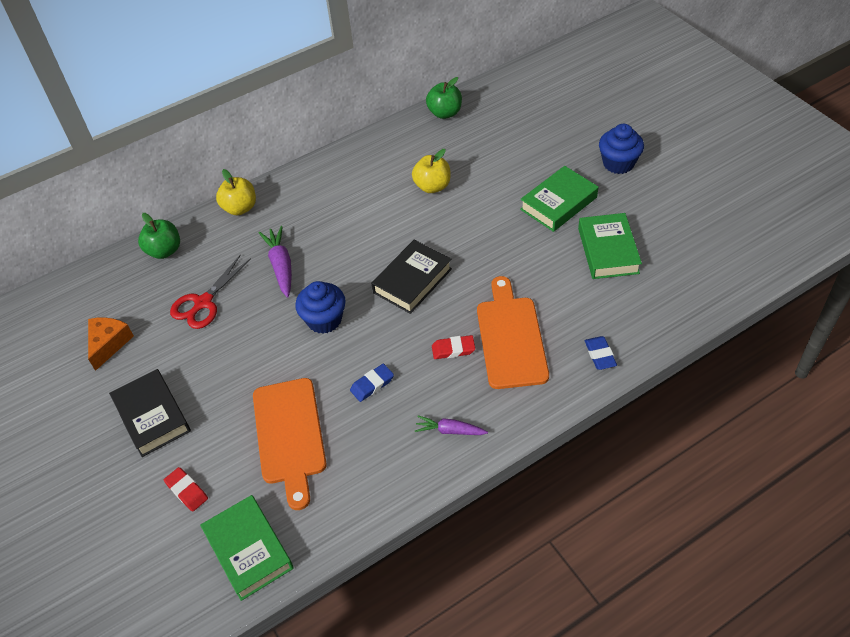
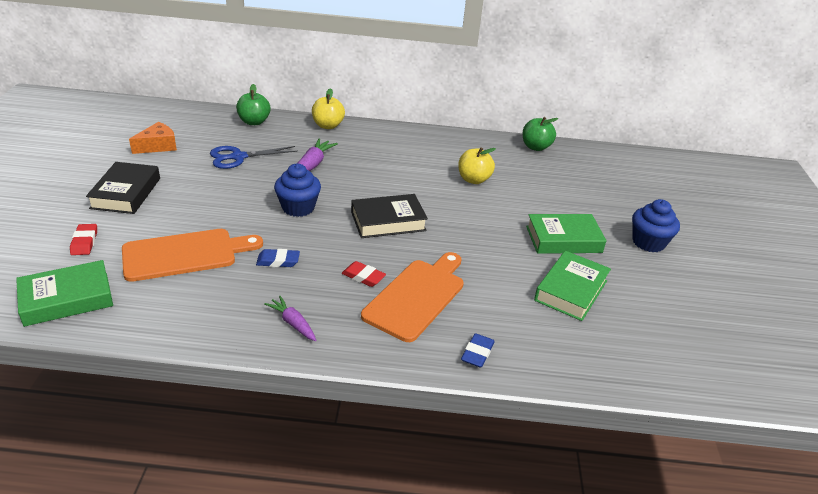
camera: 30 degrees right, 15 degrees down
(203, 303) = (238, 157): red scissors -> blue scissors
(249, 550) = (67, 299): green book -> green book turned 60 degrees clockwise
(289, 435) = (185, 254): orange cutting board -> orange cutting board turned 135 degrees counterclockwise

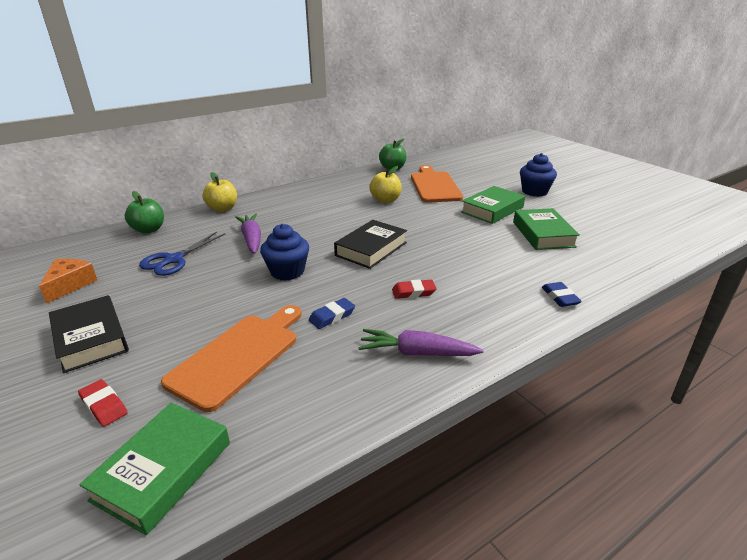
camera: 35 degrees left, 5 degrees down
(293, 323) = (417, 353): purple carrot -> purple carrot, size x1.51
(417, 296) = (468, 285): orange cutting board -> orange cutting board (434, 186)

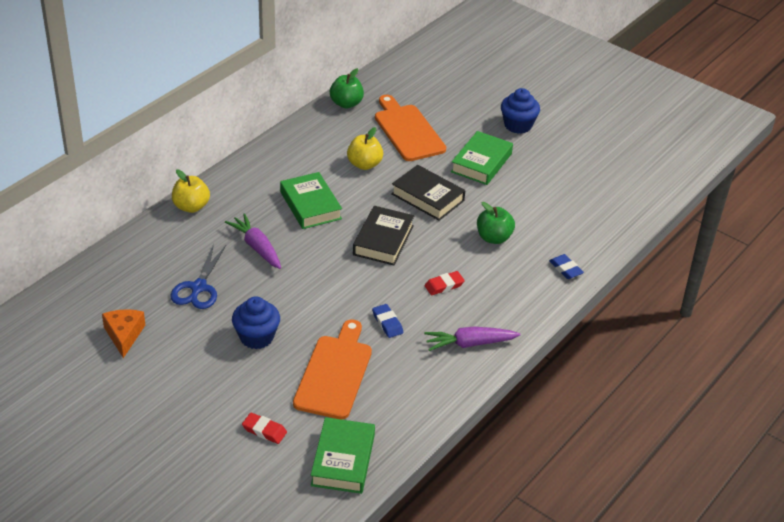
camera: 20 degrees left, 10 degrees up
(91, 338) = (200, 383): black book -> black book (427, 197)
(149, 230) = (135, 252): green apple -> green apple (493, 238)
(287, 271) = (319, 282): blue cupcake -> blue cupcake (256, 337)
(332, 316) = (387, 323): blue eraser -> blue eraser turned 60 degrees counterclockwise
(543, 234) = (538, 192): green book -> green book (310, 205)

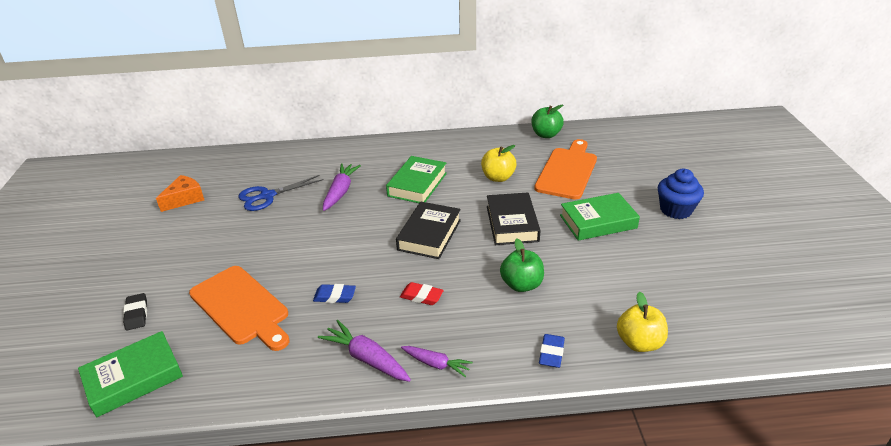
camera: 50 degrees right, 5 degrees down
(191, 207) = (345, 148): yellow apple -> yellow apple (639, 342)
(256, 337) = (243, 247): blue cupcake -> none
(264, 430) = (136, 314): red eraser -> black eraser
(334, 373) = (241, 307): orange cutting board -> orange cutting board turned 75 degrees clockwise
(383, 240) = (429, 235): black book -> black book turned 45 degrees counterclockwise
(387, 323) = (335, 296): blue eraser -> blue eraser turned 75 degrees clockwise
(513, 318) = (436, 364): none -> purple carrot

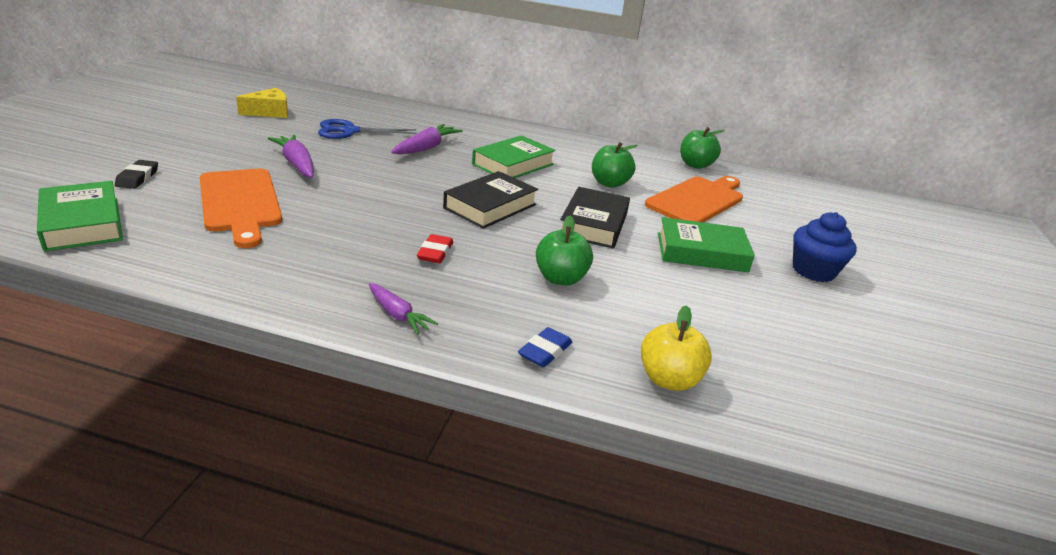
camera: 15 degrees right, 5 degrees down
(134, 378) = (82, 223): green book -> green book turned 75 degrees clockwise
(185, 199) = (269, 112): orange cheese -> yellow cheese
(335, 296) = (342, 224): blue eraser -> none
(367, 358) = (326, 284): purple carrot -> purple carrot (297, 164)
(421, 296) = (435, 253): red eraser -> red eraser turned 60 degrees clockwise
(498, 177) = (609, 183): yellow apple -> green apple

